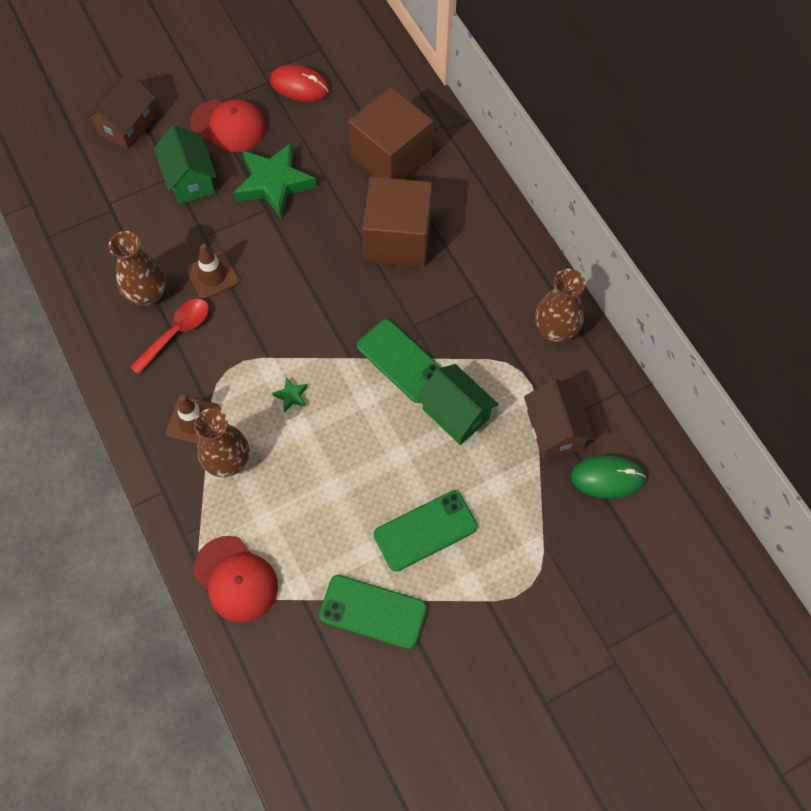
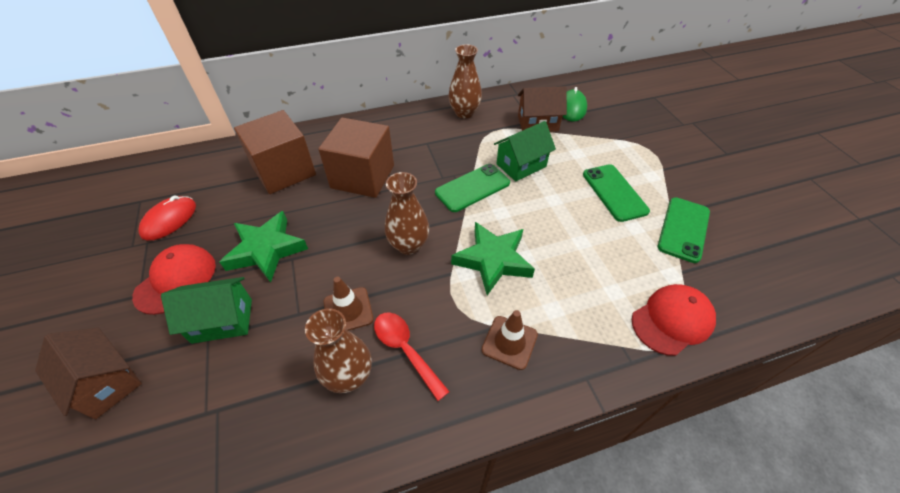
camera: 80 degrees left, 15 degrees down
(228, 461) = (555, 316): brown vase -> brown vase (409, 245)
(291, 396) = (493, 260): green star -> green star, size x2.48

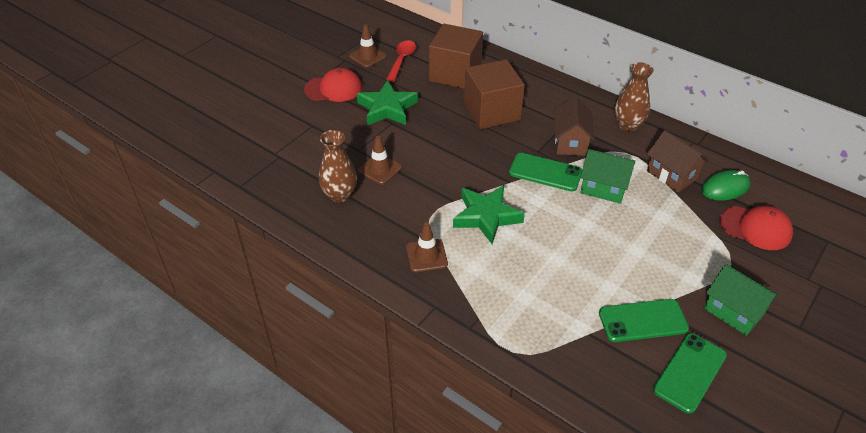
camera: 55 degrees right, 5 degrees down
(106, 382) = (260, 109): brown house -> brown house (570, 142)
(169, 220) = (367, 56): red mouse -> brown traffic cone
(222, 320) = (326, 123): green house -> green house (733, 311)
(405, 350) = (377, 209): red spoon -> red spoon (402, 60)
(409, 245) = (455, 168): brown vase -> none
(614, 192) = (638, 259): green phone -> green phone (689, 372)
(672, 320) = (530, 340): red cap -> red cap (755, 228)

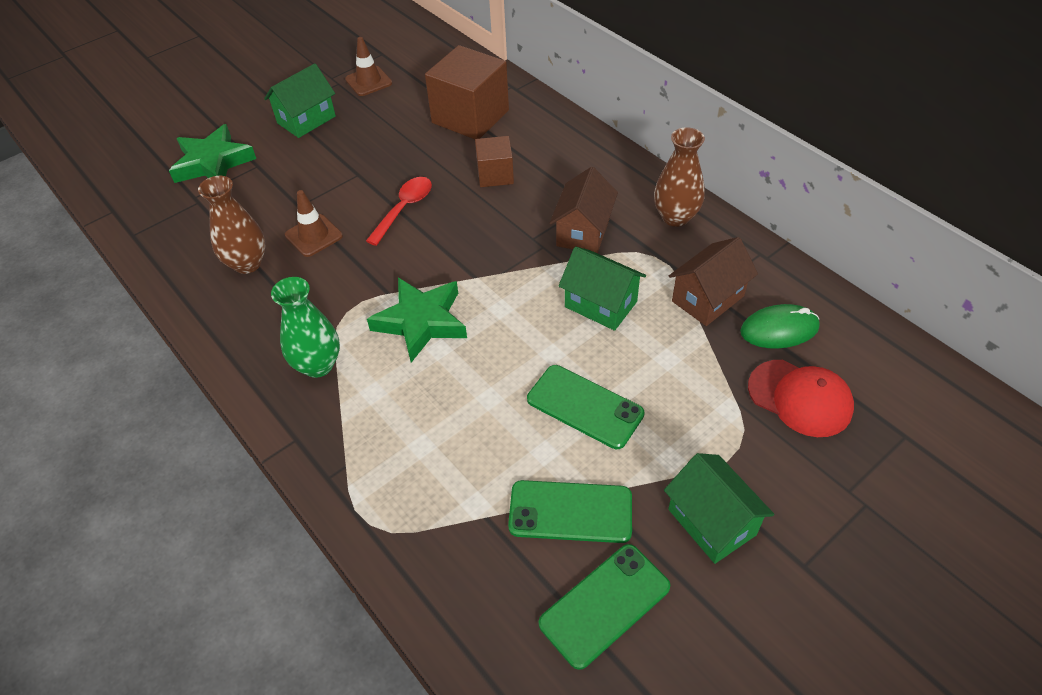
camera: 15 degrees right, 5 degrees up
(333, 88) = (306, 120): red cap -> green house
(387, 108) = (361, 154): green star -> green star (213, 163)
(402, 60) = (409, 91): red spoon -> red spoon (404, 209)
(426, 256) = (318, 365): brown traffic cone -> green vase
(492, 111) = (495, 175): brown cube -> brown cube, size x0.56
(545, 172) = (529, 270): green phone -> green phone (585, 406)
(672, 175) = (707, 299): brown house -> brown house turned 75 degrees clockwise

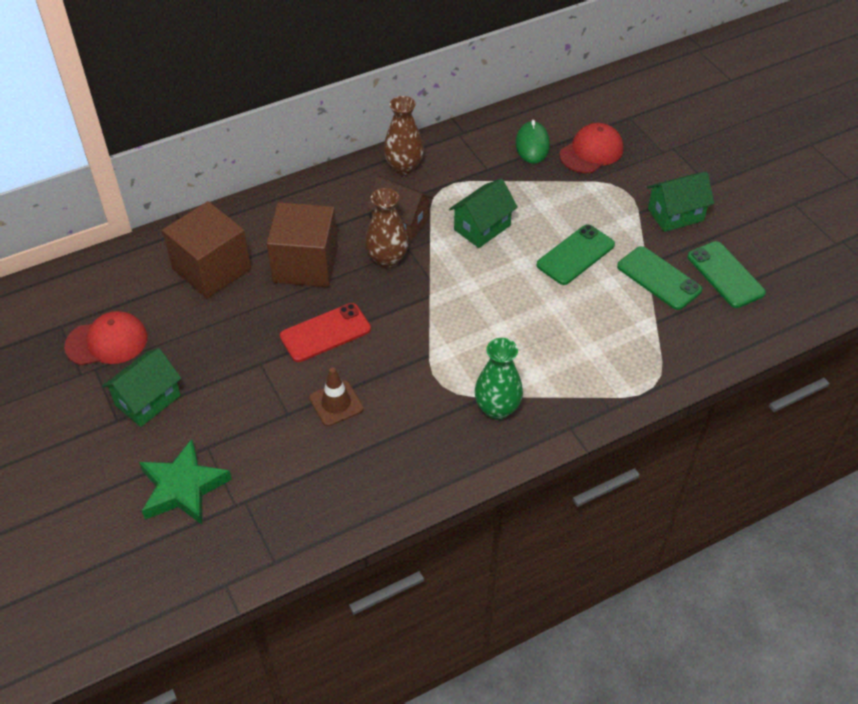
camera: 80 degrees left, 0 degrees up
(247, 263) = (355, 457): brown vase -> brown vase (387, 259)
(306, 120) = (148, 400): green house -> green house turned 75 degrees clockwise
(368, 81) = (107, 342): brown traffic cone -> red cap
(404, 209) = (325, 333): red spoon -> red phone
(421, 322) = (469, 336): green star -> none
(495, 175) = (305, 264): brown cube -> brown cube, size x1.80
(570, 512) = (659, 278): green phone -> green phone turned 60 degrees counterclockwise
(707, 299) = (494, 171): brown house -> none

